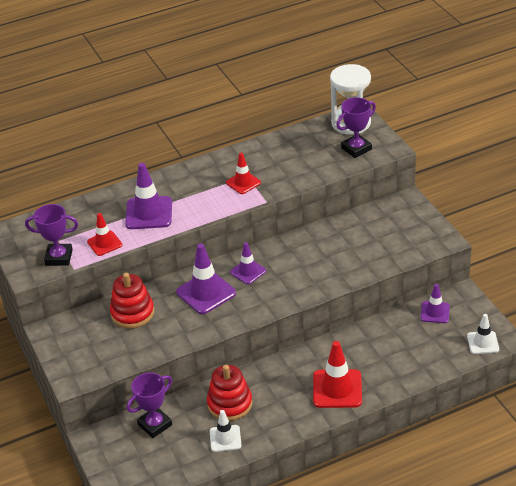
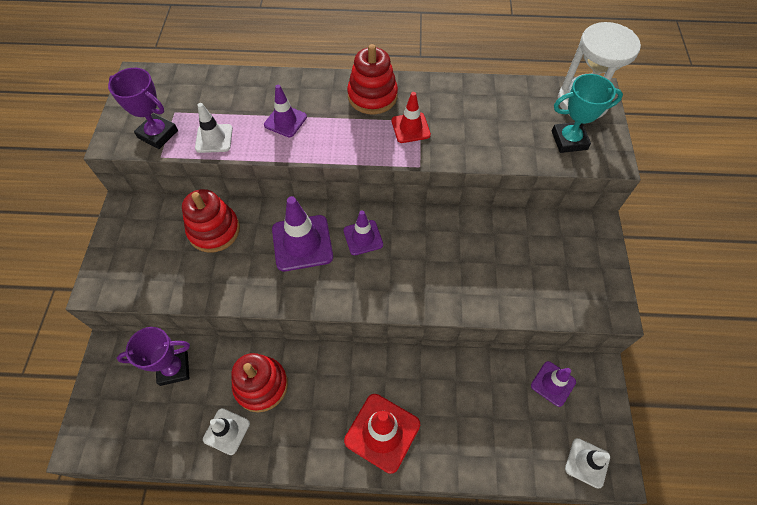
camera: 25 degrees right, 20 degrees up
(104, 243) = (214, 138): red traffic cone -> white traffic cone
(149, 213) = (285, 121): purple traffic cone -> purple traffic cone, size x0.61
(201, 175) = (372, 96): none -> red stacking toy
(356, 149) = (569, 140): purple trophy -> turquoise trophy

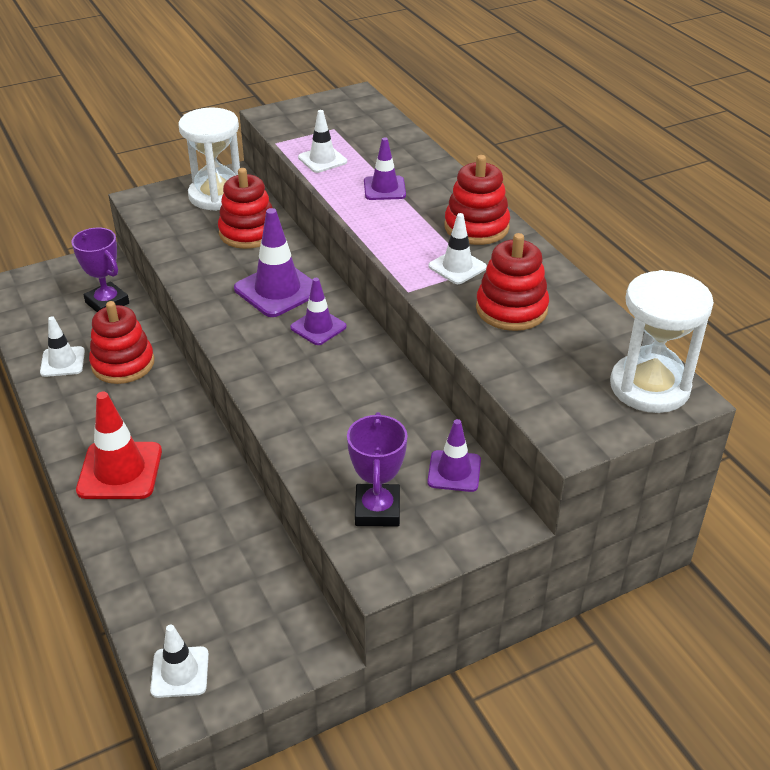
camera: 60 degrees right, 20 degrees down
(144, 230) = (217, 195): none -> white hourglass
(158, 134) = (299, 131): purple trophy -> purple trophy (377, 510)
(410, 128) = (457, 267): red traffic cone -> white traffic cone
(474, 124) = (511, 309): none -> red stacking toy
(553, 383) = (271, 603): purple traffic cone -> purple traffic cone (454, 471)
(569, 140) = (566, 393): turquoise trophy -> none

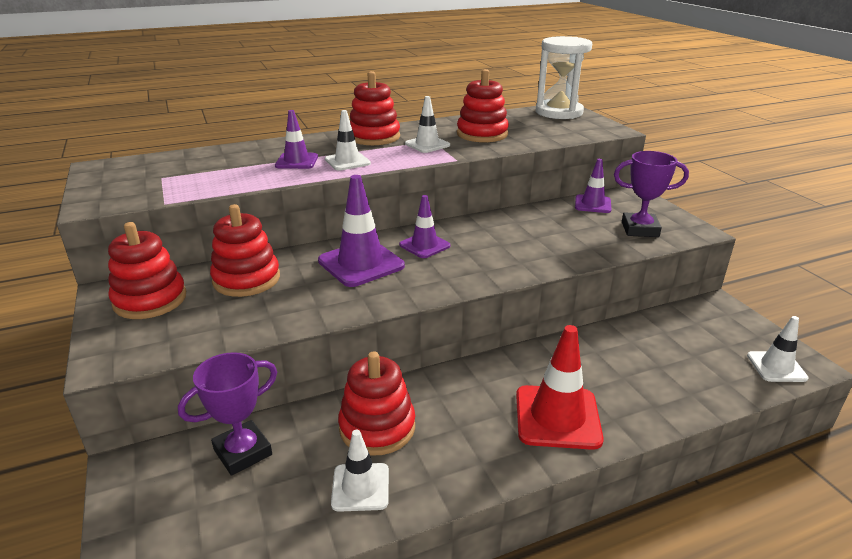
camera: 85 degrees left, 10 degrees down
(217, 195) = (150, 300): white hourglass -> red stacking toy
(322, 160) = (223, 182): white traffic cone -> white traffic cone (347, 161)

